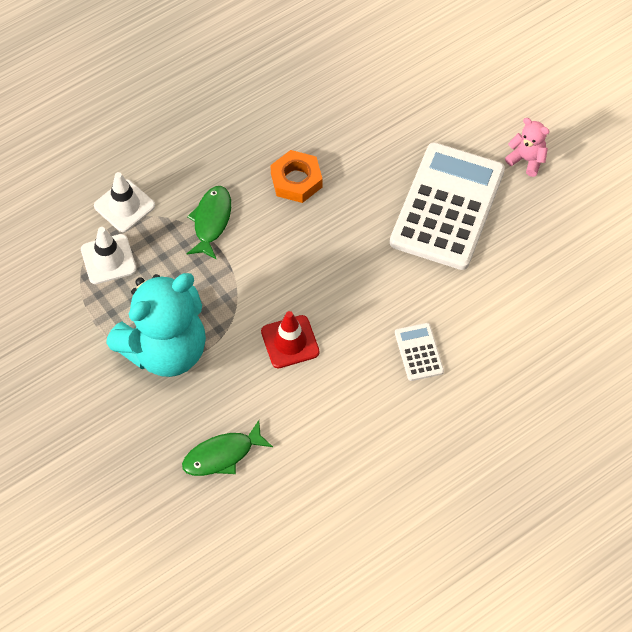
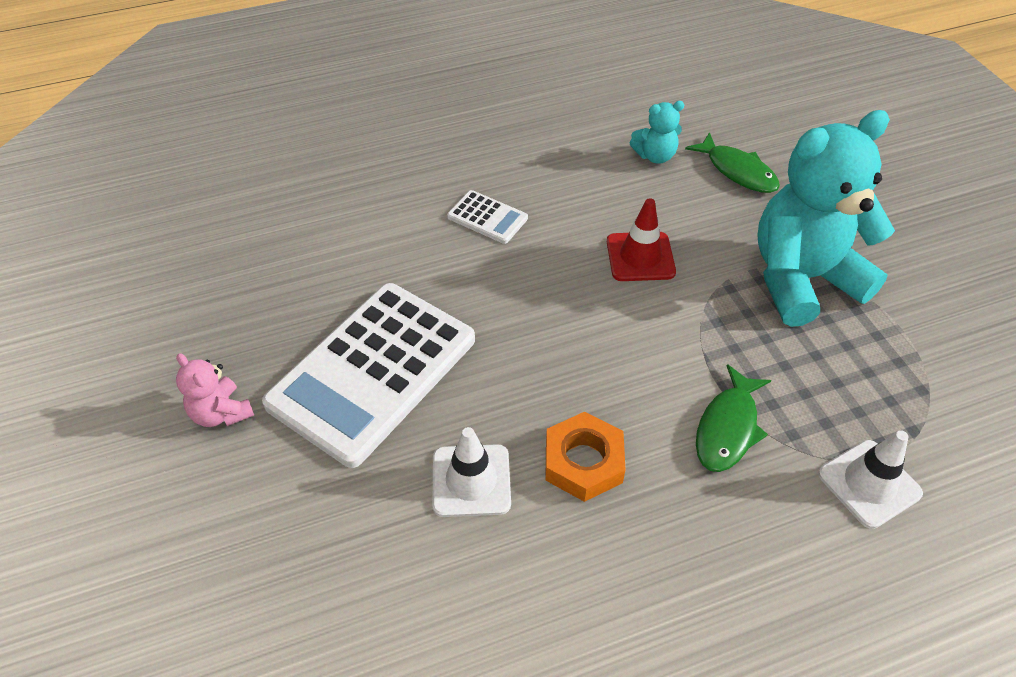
camera: 165 degrees left, 10 degrees down
(108, 259) = (888, 406): white traffic cone -> white traffic cone (471, 480)
(222, 455) = (737, 171): green fish -> green fish turned 60 degrees clockwise
(297, 456) = (655, 156): none -> turquoise teddy bear
(419, 352) = (487, 217): white calculator -> white calculator turned 60 degrees counterclockwise

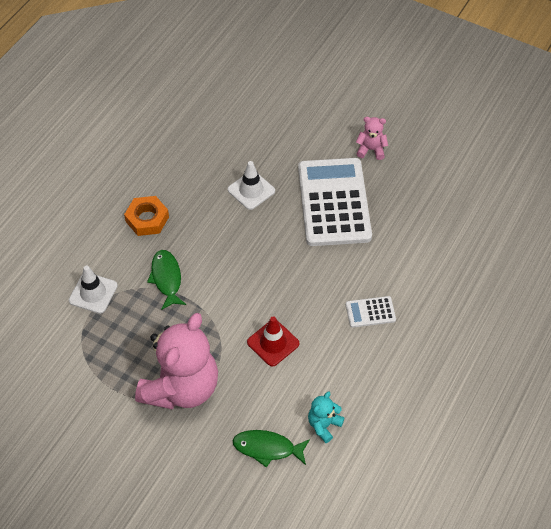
camera: 140 degrees right, 5 degrees up
(583, 462) = (215, 225): orange nut -> orange nut (147, 219)
(802, 279) = (181, 387): turquoise teddy bear -> pink teddy bear

